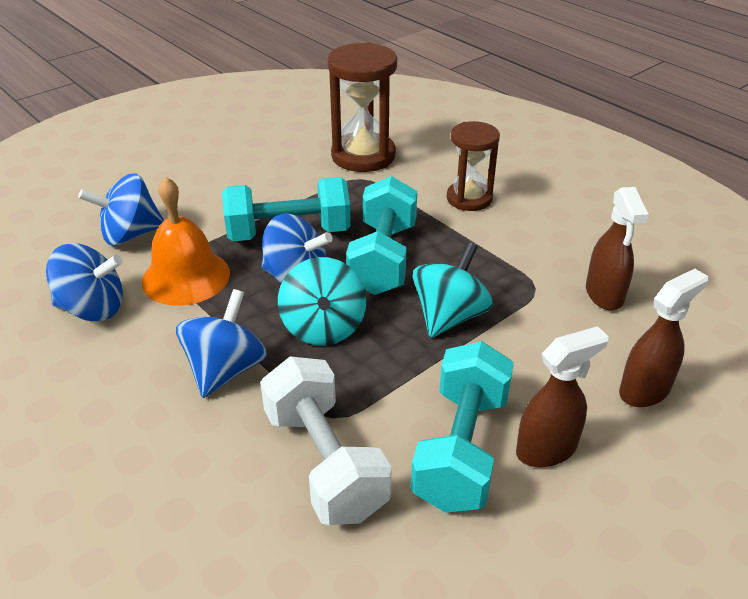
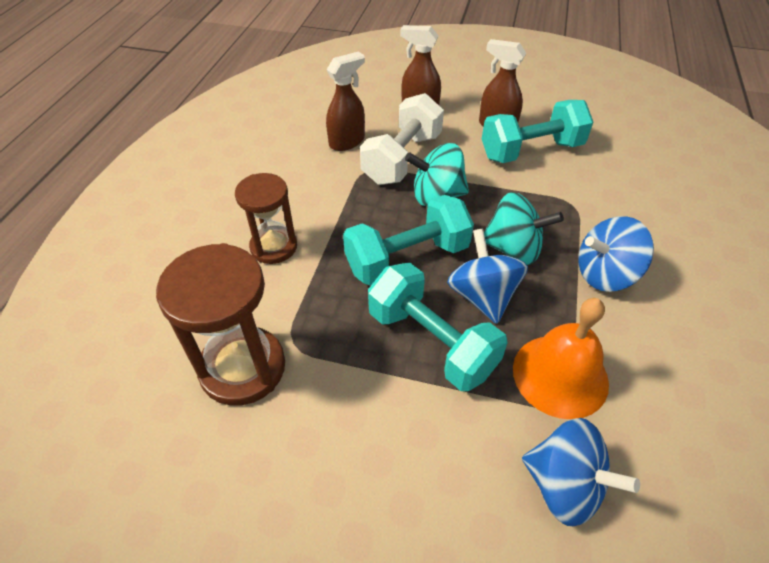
camera: 125 degrees left, 10 degrees up
(93, 308) = (665, 413): blue spinning top -> none
(323, 327) = (513, 249): turquoise spinning top -> turquoise spinning top turned 60 degrees clockwise
(325, 462) = (601, 191): white dumbbell -> white dumbbell (402, 159)

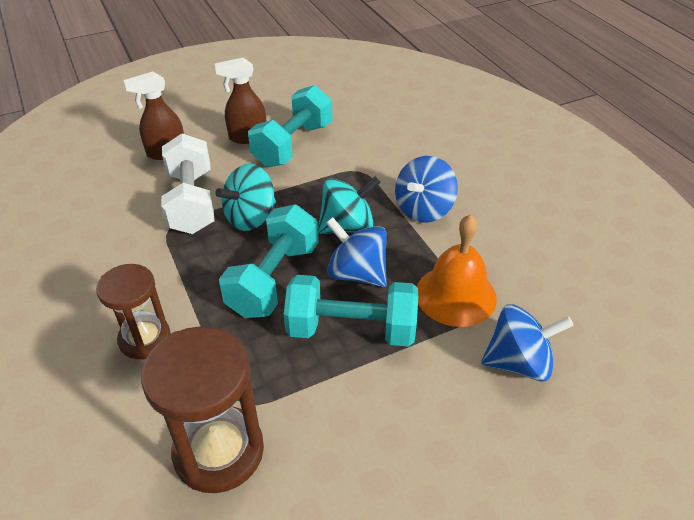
camera: 40 degrees left, 5 degrees down
(347, 142) = (124, 212): brown spray bottle -> none

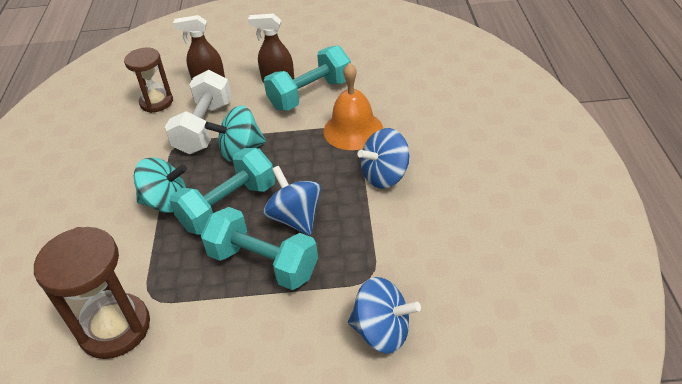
camera: 25 degrees right, 0 degrees up
(145, 339) = (112, 228): brown hourglass -> brown hourglass (156, 102)
(347, 226) = (312, 176): turquoise spinning top -> turquoise spinning top (166, 202)
(455, 295) = (365, 258): orange bell -> orange bell (353, 130)

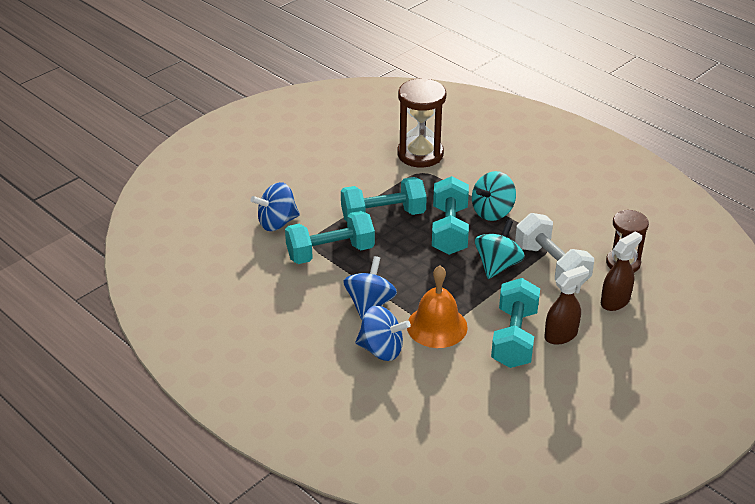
camera: 135 degrees right, 5 degrees down
(295, 218) = (397, 246): blue spinning top -> blue spinning top (381, 349)
(364, 251) = (330, 252): none -> turquoise dumbbell

